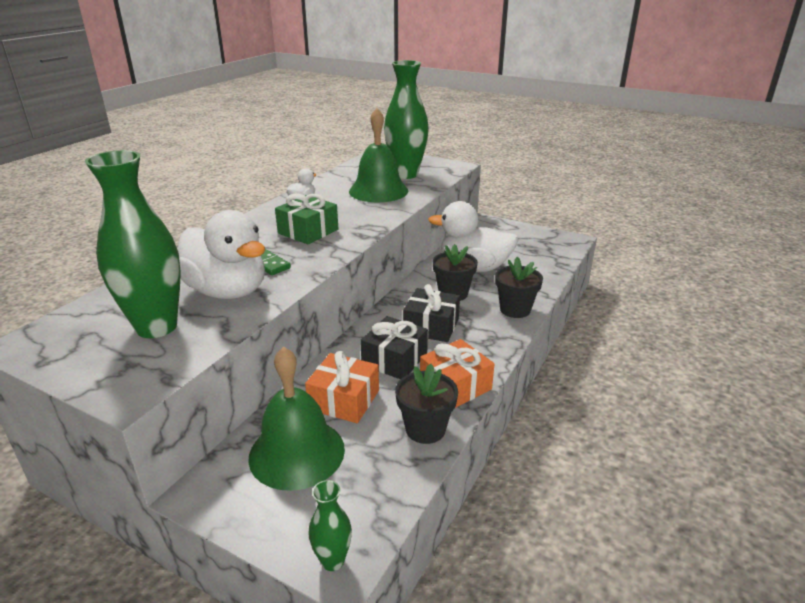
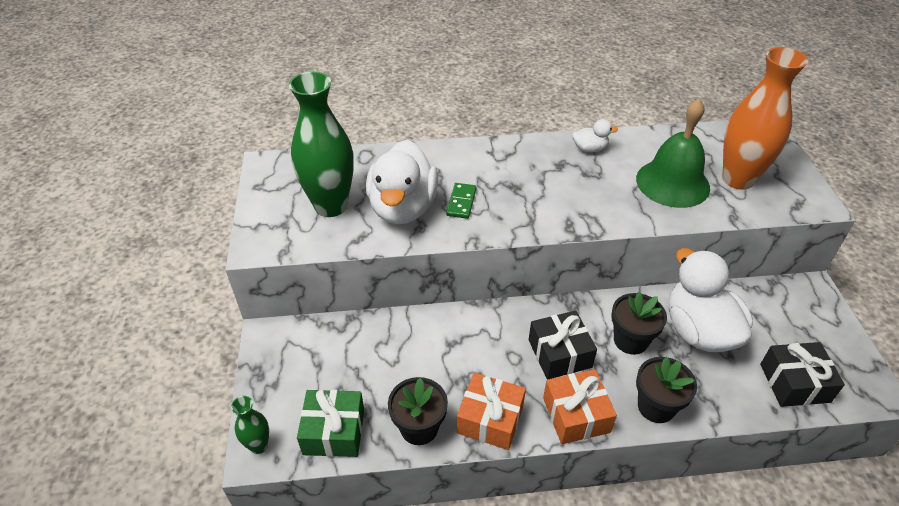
camera: 55 degrees right, 15 degrees up
(297, 452) = (336, 362): green bell -> none
(308, 231) = (537, 189): green gift -> green gift (334, 431)
(344, 400) = (410, 353): orange gift -> orange gift (576, 415)
(394, 359) = (487, 355): black gift -> black gift (794, 383)
(406, 174) = (738, 179): green vase -> orange vase

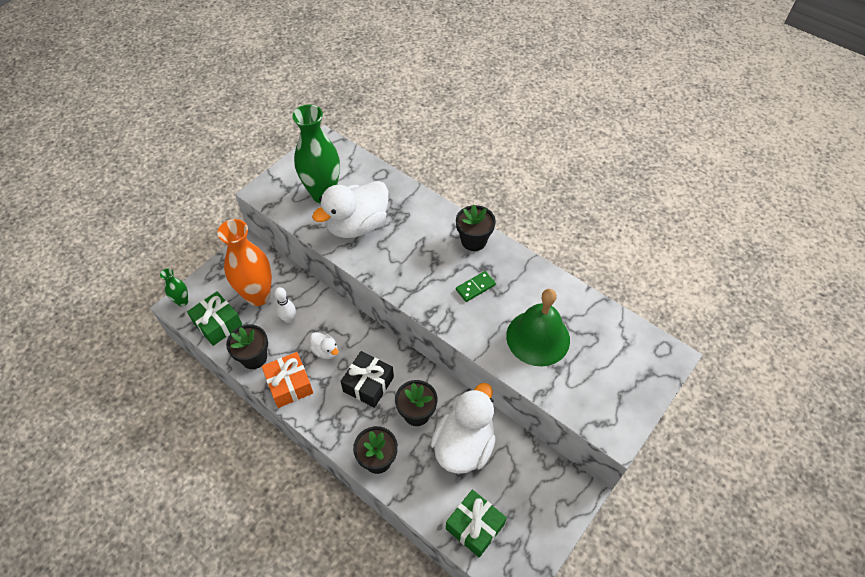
camera: 45 degrees right, 10 degrees up
(406, 363) = (289, 319): none -> white bowling pin
(461, 202) = (392, 246): green domino -> green domino (475, 287)
(522, 152) = (473, 241): none -> black flower pot
(576, 415) = (332, 423): orange gift -> none
(589, 149) = (520, 271): white duck -> white duck (325, 351)
(738, 179) = (588, 372): orange vase -> orange vase (258, 296)
(794, 383) = (475, 526): black gift -> green gift

